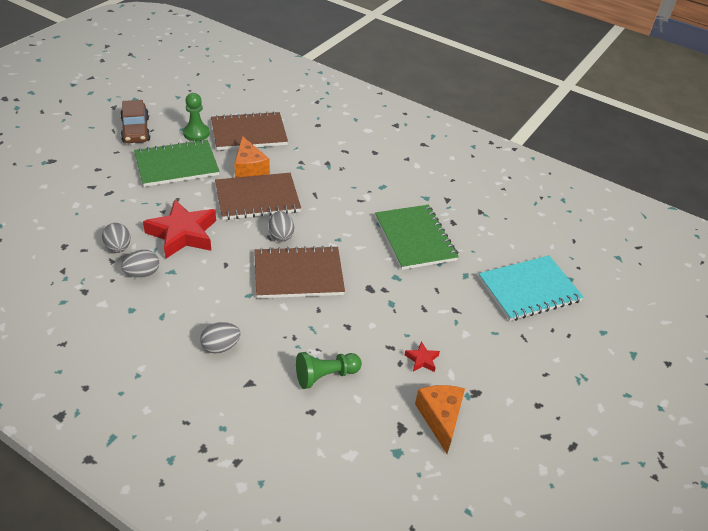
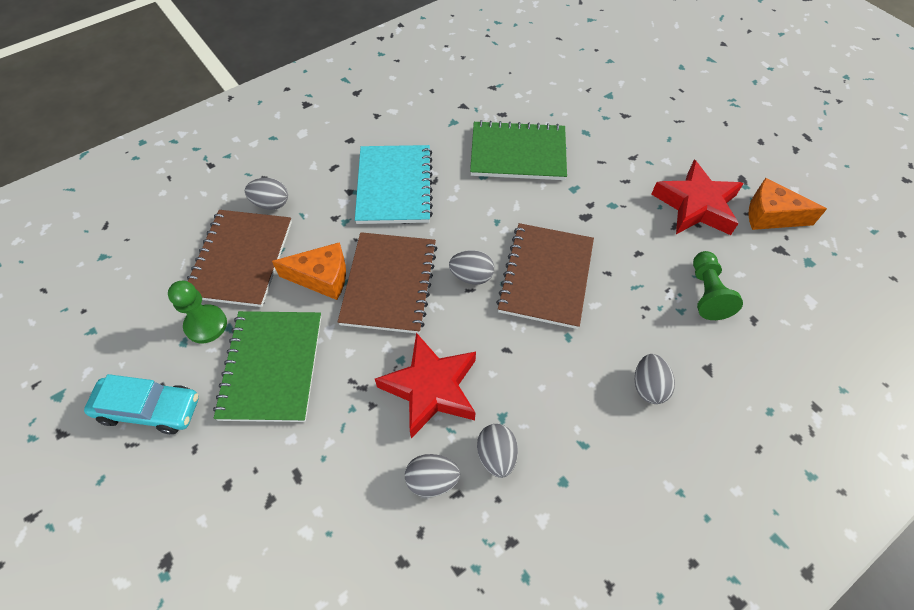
camera: 65 degrees left, 15 degrees up
(136, 130) = (149, 409): brown car -> turquoise car
(298, 133) = (271, 204): none -> grey egg
(422, 360) = (696, 205): red star -> red star, size x2.34
(529, 289) = (618, 94): turquoise notebook -> turquoise notebook (394, 186)

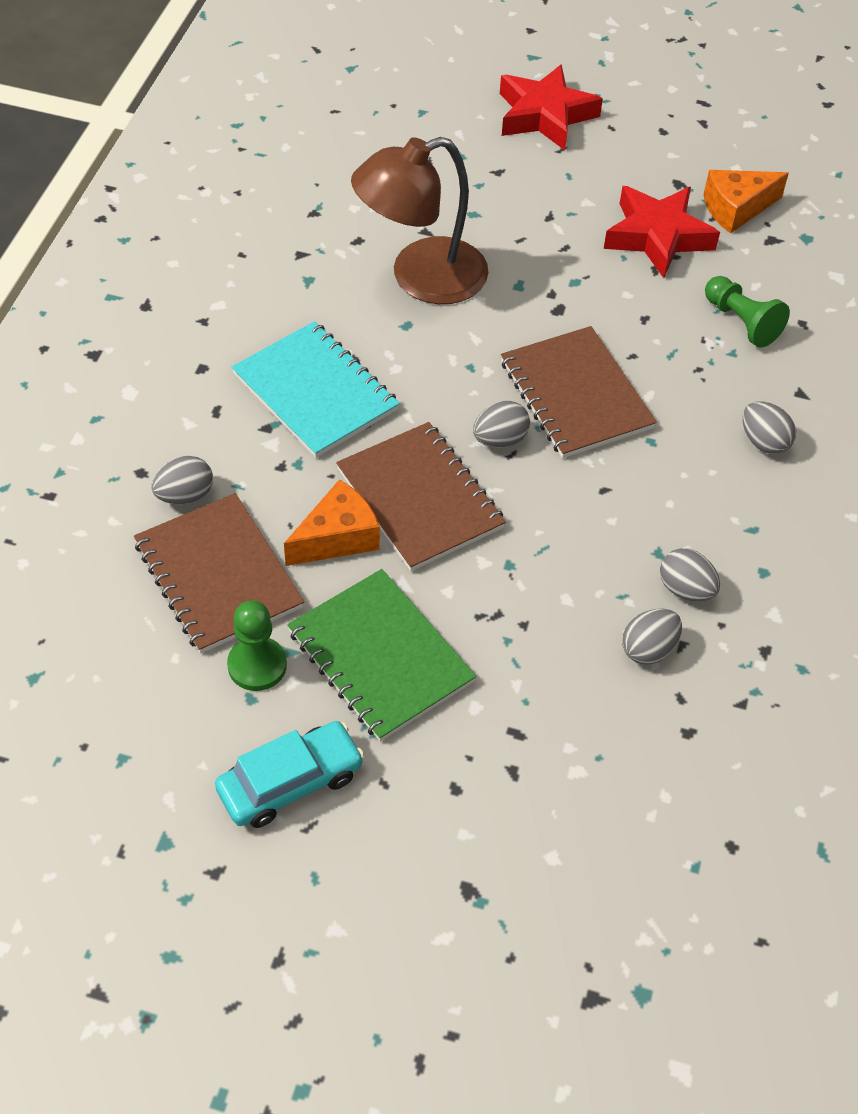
camera: 40 degrees left, 5 degrees down
(431, 388) = (566, 571): red star -> red star (544, 115)
(518, 153) = (421, 278): green notebook -> brown lamp

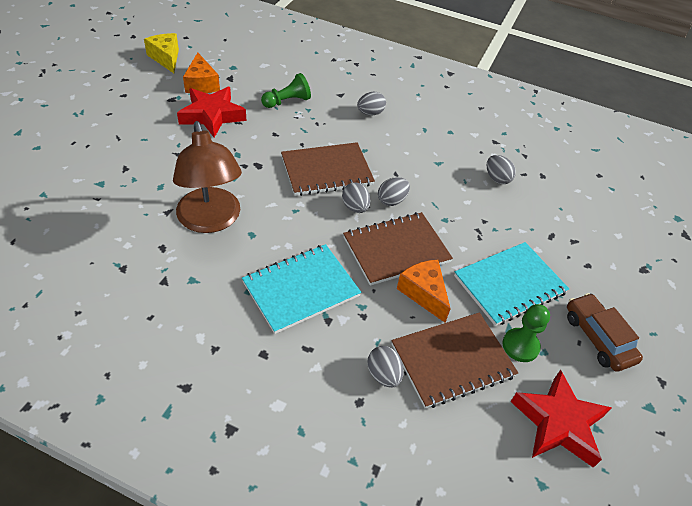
camera: 85 degrees left, 5 degrees down
(290, 782) = (598, 338): turquoise car -> brown car
(380, 657) = (509, 284): green notebook -> turquoise notebook
(544, 115) = (81, 138): red star -> red star (558, 423)
(685, 589) = (461, 158): grey egg -> grey egg (392, 200)
(786, 154) = (166, 58): none -> yellow cheese

